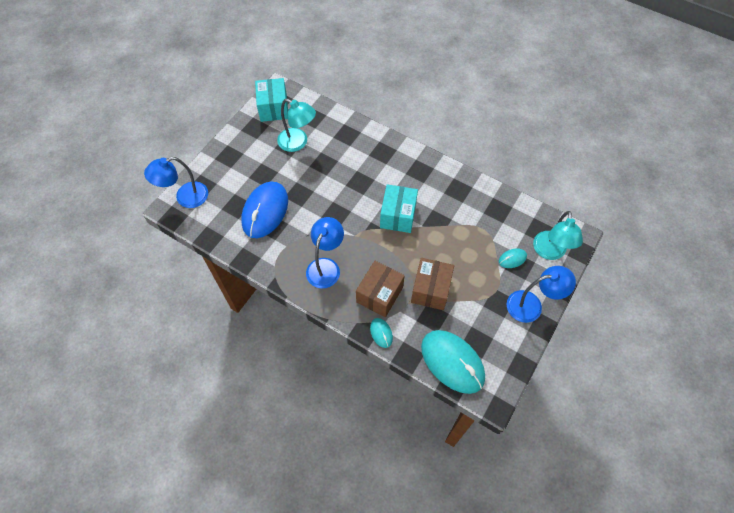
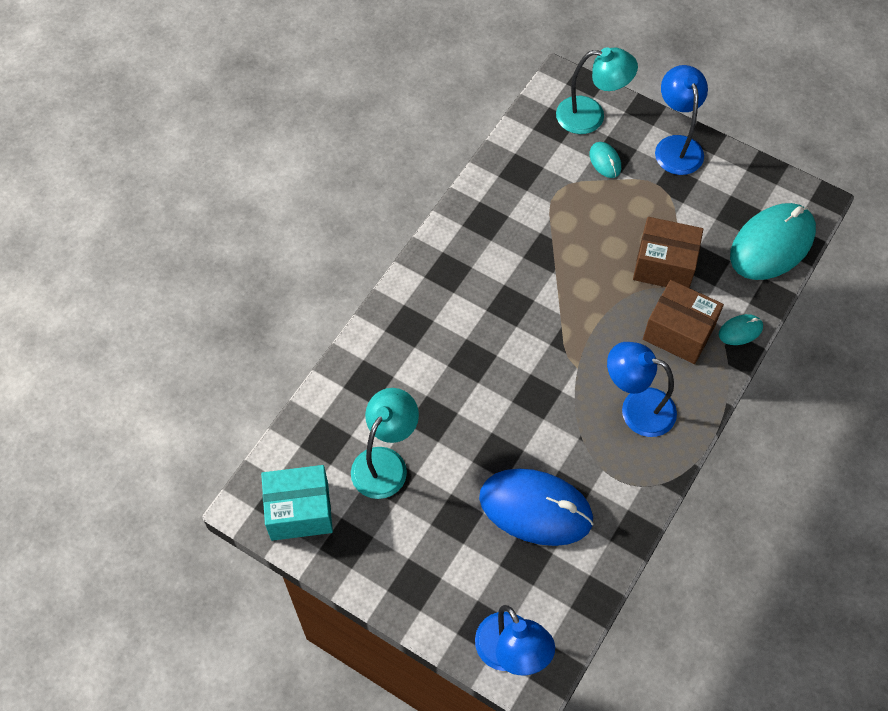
camera: 90 degrees left, 0 degrees up
(398, 215) = (537, 305): turquoise box -> none

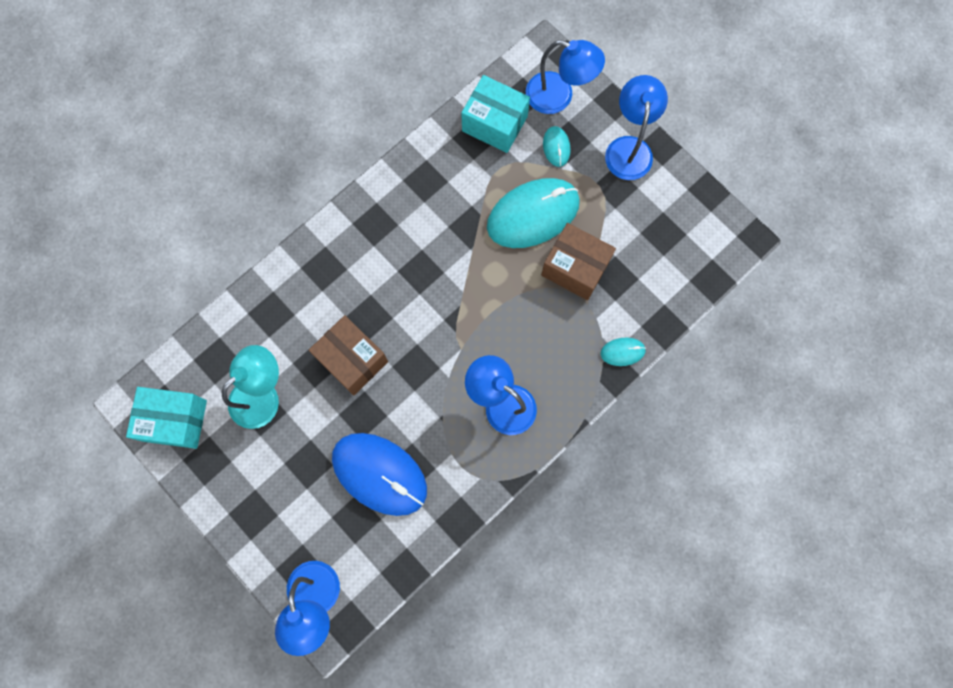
camera: 15 degrees right, 15 degrees up
(536, 154) = (494, 124): none -> turquoise box
(591, 116) = (559, 96): turquoise lamp -> blue lamp
(679, 332) = (565, 338): brown box -> brown box (352, 360)
(772, 244) = (684, 272): turquoise mouse -> turquoise mouse (533, 214)

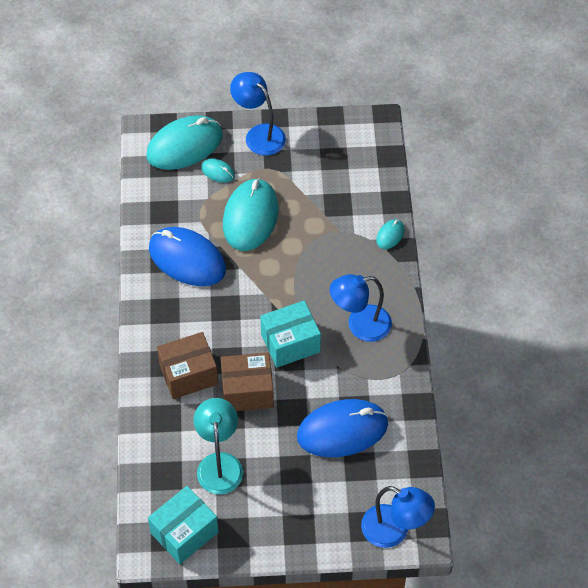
camera: 50 degrees left, 20 degrees down
(442, 198) = (187, 259): none -> blue mouse
(494, 124) = (166, 193): turquoise box -> turquoise box (290, 343)
(559, 96) = (184, 146): blue lamp -> turquoise mouse
(575, 268) = (310, 220): brown box -> brown box (188, 374)

